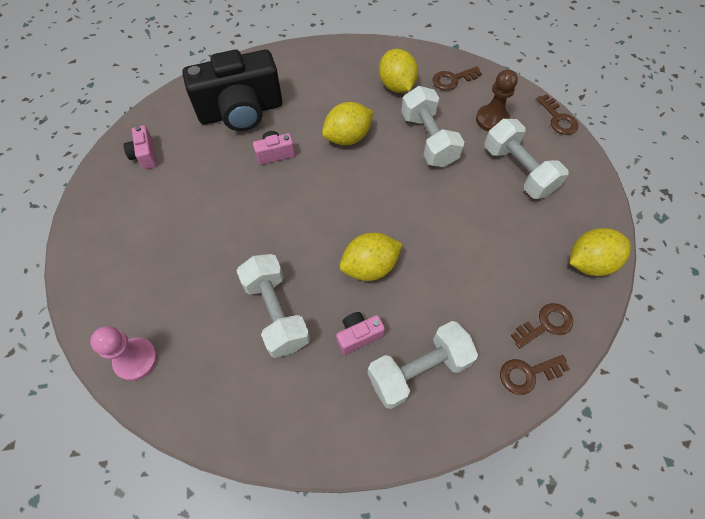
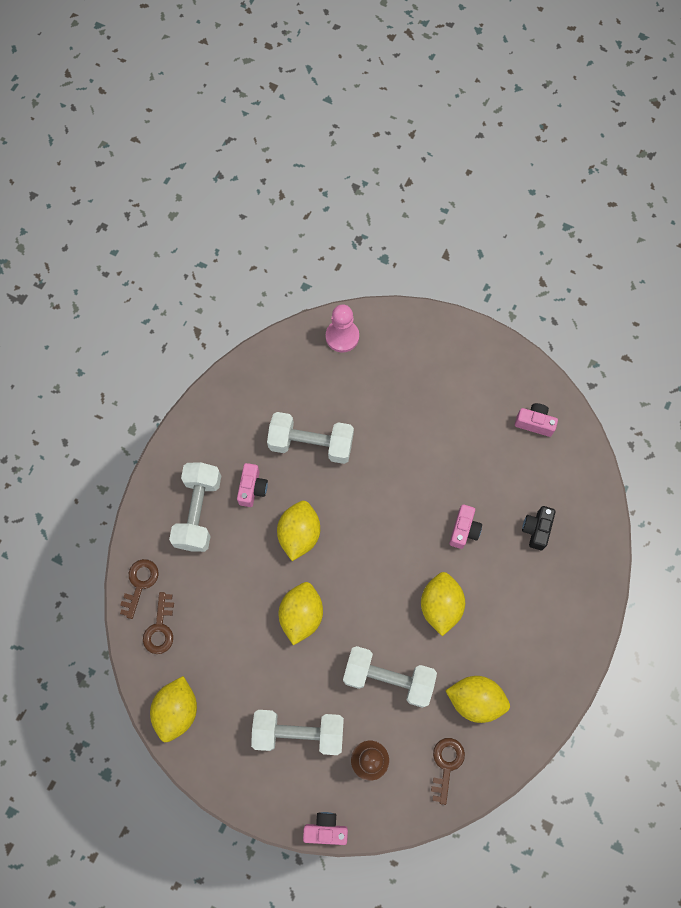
camera: 125 degrees right, 10 degrees up
(241, 111) = (536, 529): black camera -> black camera, size x0.42
(435, 222) = (301, 615): none -> yellow lemon
(558, 119) = (325, 829): brown key -> pink camera

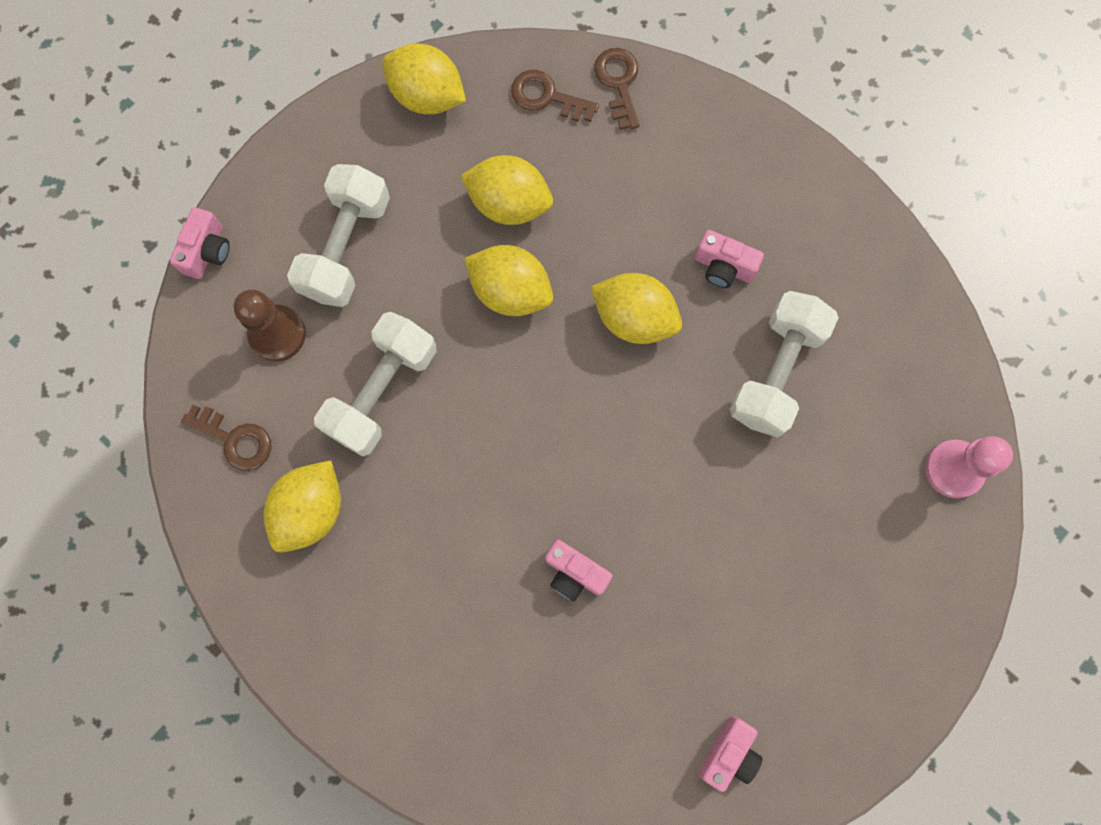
camera: 105 degrees right, 5 degrees up
(140, 583) = (618, 83): brown key -> brown key turned 135 degrees counterclockwise
(198, 511) = (706, 183): white dumbbell -> none
(440, 606) = (465, 500): yellow lemon -> yellow lemon (509, 203)
(536, 529) = (544, 694): black camera -> none

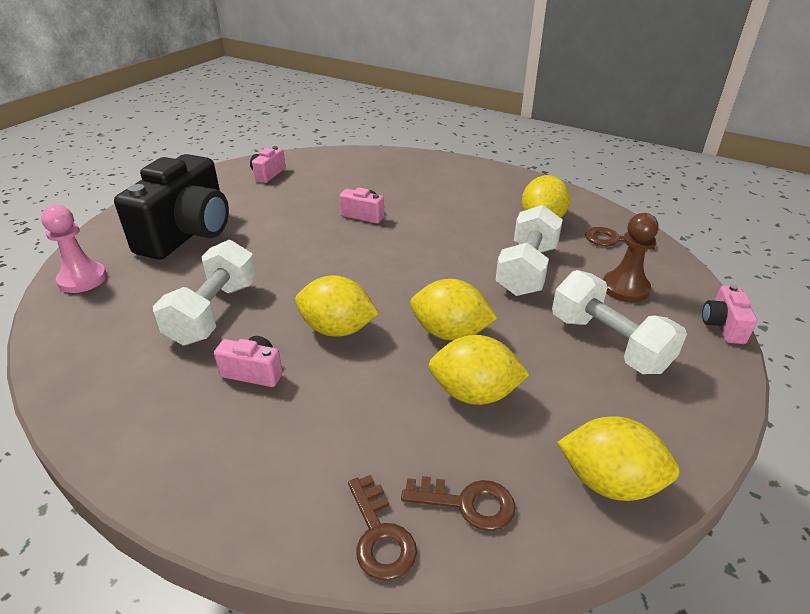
camera: 170 degrees right, 40 degrees down
(346, 247) = (608, 343): white dumbbell -> white dumbbell turned 45 degrees counterclockwise
(837, 564) = (188, 234): none -> black camera

